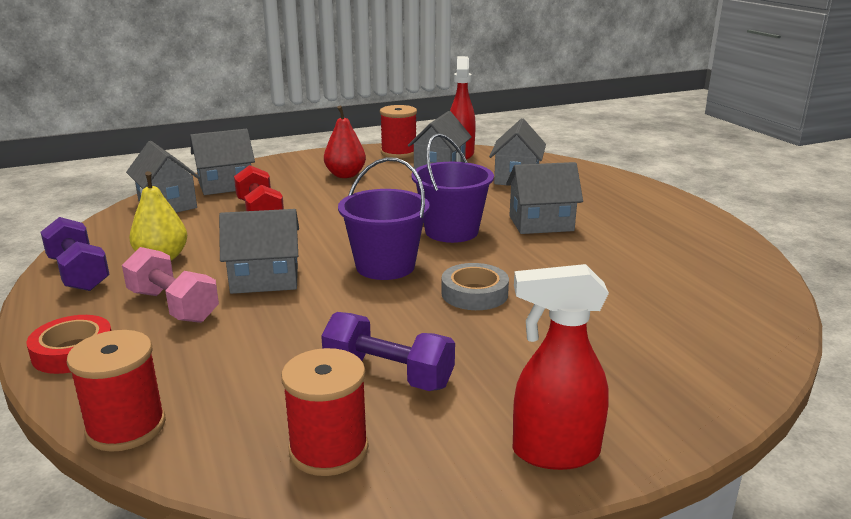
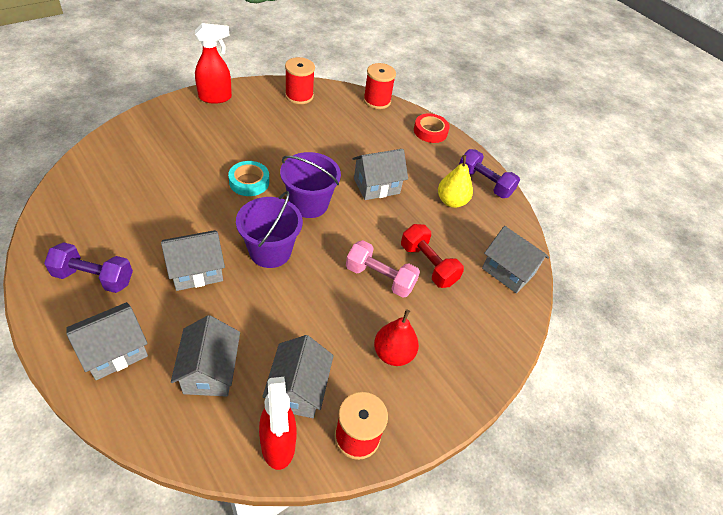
camera: 160 degrees right, 25 degrees up
(173, 306) = (410, 161): pink dumbbell -> pink dumbbell (380, 278)
(225, 185) = (490, 314): grey house -> grey house (115, 351)
(388, 375) = (285, 126): purple dumbbell -> purple dumbbell (94, 277)
(474, 293) = (249, 182): grey tape -> turquoise tape

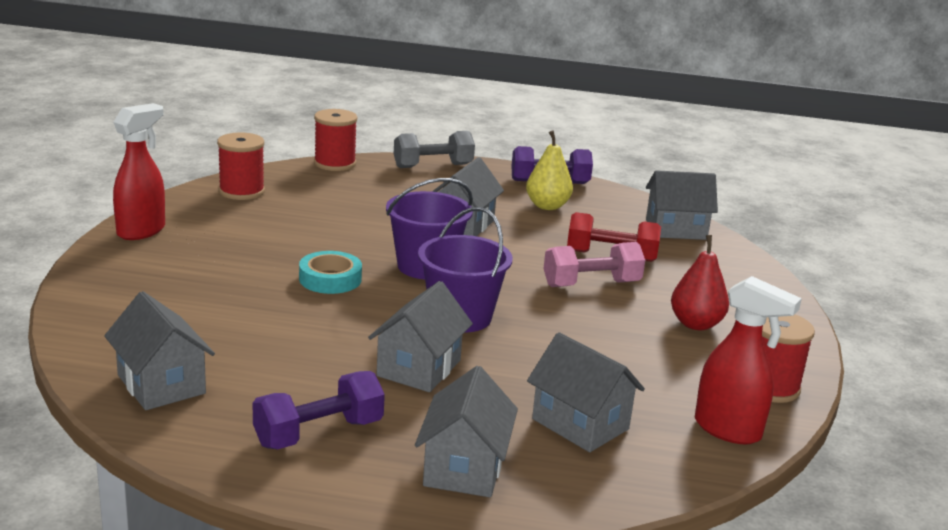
camera: 40 degrees left, 25 degrees down
(298, 390) = (673, 389): grey house -> grey house (161, 384)
(430, 131) = (433, 166): red tape -> grey dumbbell

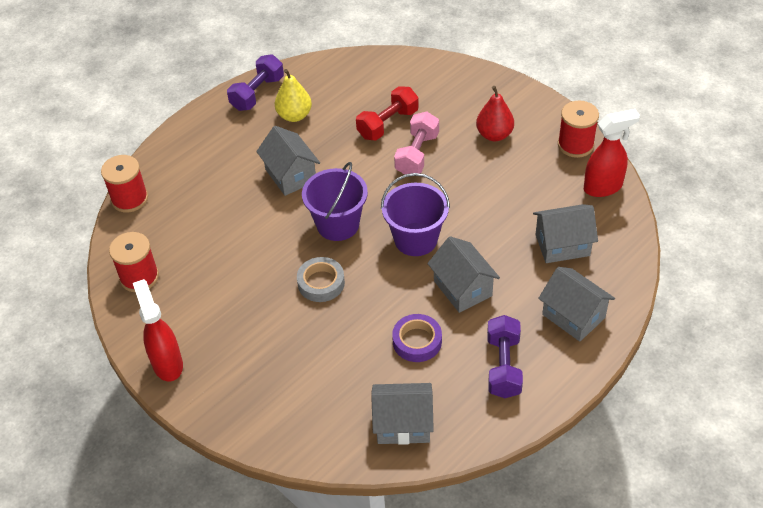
camera: 50 degrees left, 25 degrees up
(301, 359) = (417, 341): none -> purple tape
(330, 279) = (321, 283): turquoise tape -> grey tape
(433, 166) = (180, 143): grey dumbbell -> none
(676, 229) = (375, 71): grey house -> none

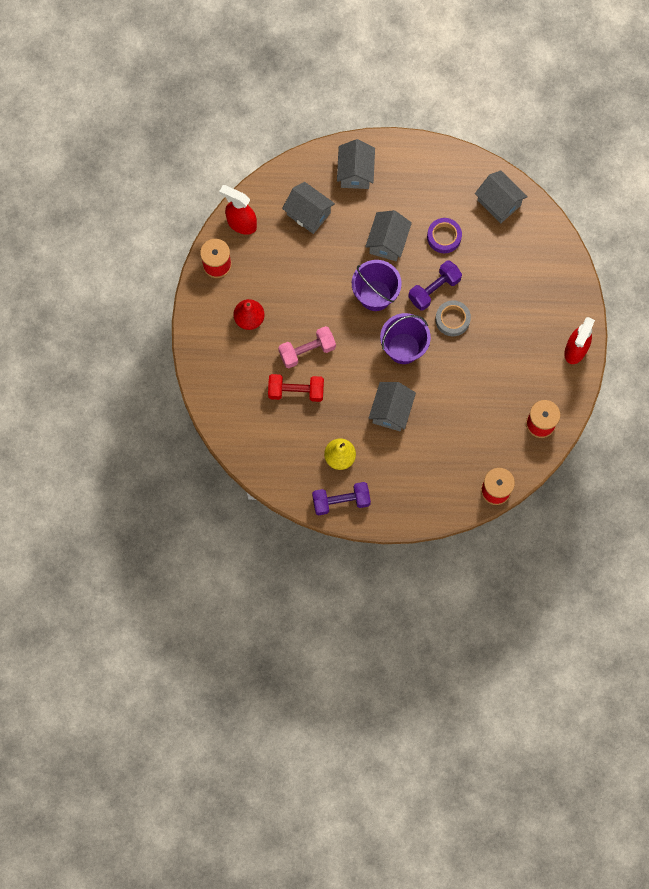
camera: 135 degrees left, 25 degrees up
(503, 366) = (420, 183): purple dumbbell -> purple dumbbell (434, 289)

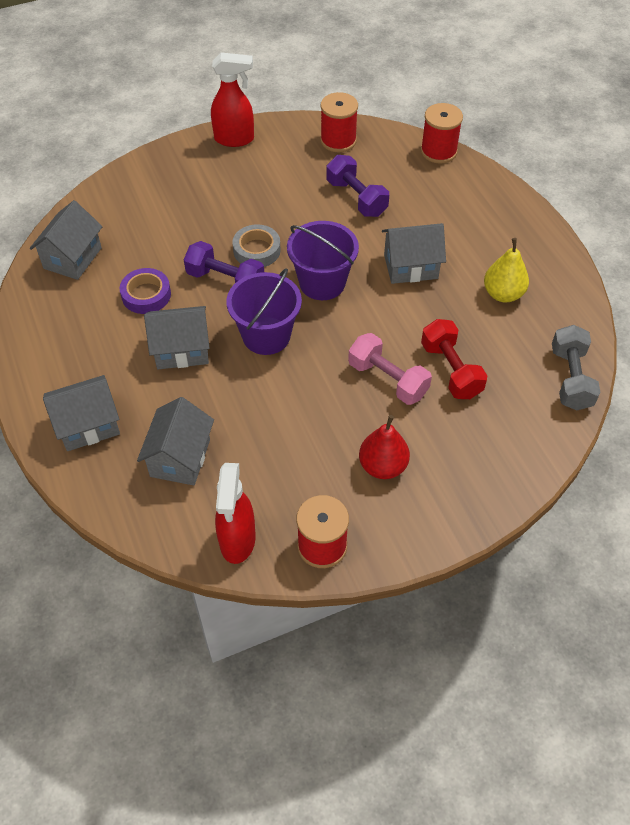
camera: 115 degrees left, 20 degrees down
(255, 458) = (570, 378): none -> grey dumbbell
(341, 501) = (554, 273): purple dumbbell -> purple dumbbell (356, 198)

